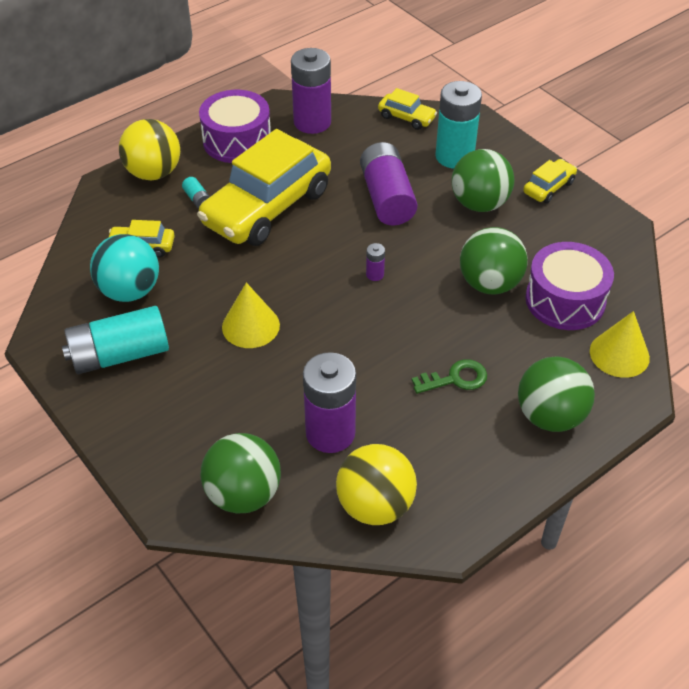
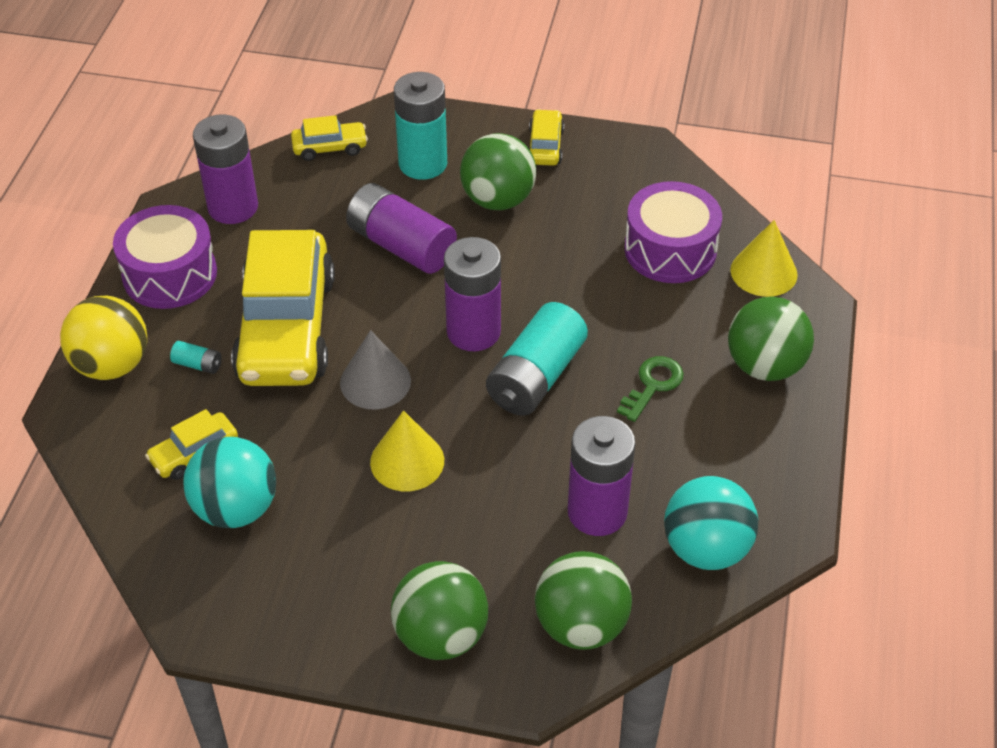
camera: 40 degrees left, 0 degrees up
(120, 355) = (303, 581): turquoise battery -> turquoise battery (536, 377)
(283, 268) = (375, 381): none -> grey cone
(375, 274) = (473, 332): purple battery -> purple battery, size x2.41
(375, 505) = (706, 548): yellow ball -> turquoise ball
(489, 284) = (589, 274): green ball -> green ball (441, 635)

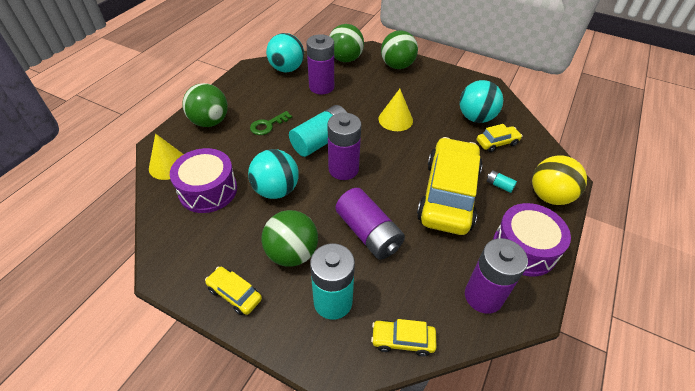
camera: 165 degrees left, 0 degrees up
(375, 381) = (403, 156): grey cone -> none
(545, 146) = (234, 294): yellow car -> yellow car turned 105 degrees clockwise
(567, 273) = (276, 190): none -> turquoise ball

